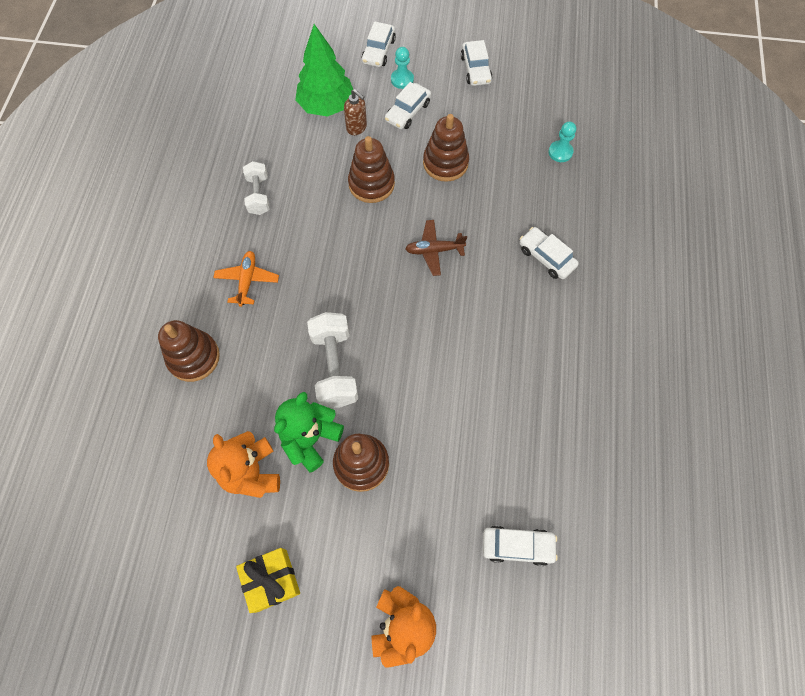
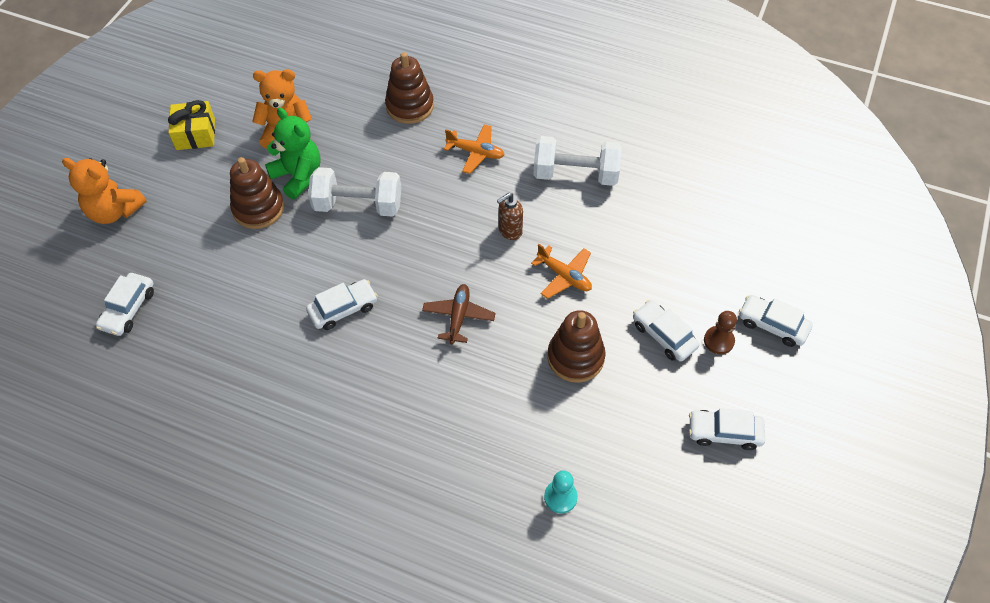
camera: 105 degrees right, 10 degrees down
(258, 195) = (575, 174): white dumbbell -> white dumbbell, size x1.58
(326, 106) = (688, 253): green tree -> none
(357, 128) = (649, 277): brown soap dispenser -> brown soap dispenser (510, 231)
(371, 184) = (564, 276): brown stacking toy -> orange plane
(402, 79) = (718, 341): turquoise pawn -> brown pawn
(546, 257) = (412, 429): white car -> white car (343, 309)

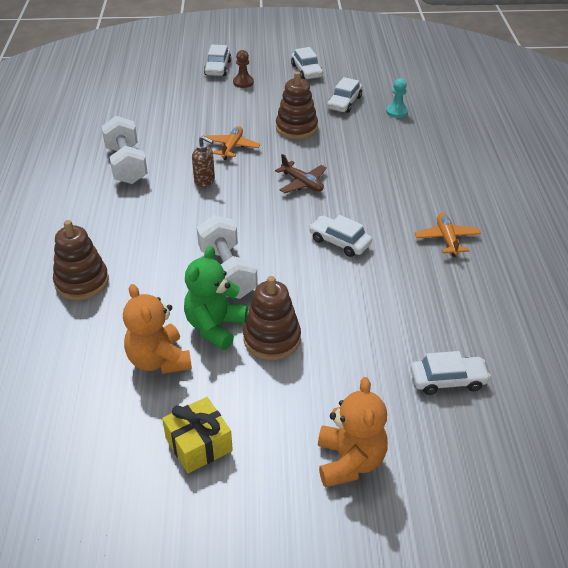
camera: 115 degrees left, 15 degrees down
(458, 317) = (302, 183): brown plane -> brown plane turned 120 degrees counterclockwise
(476, 152) = (127, 222): orange plane -> orange plane (447, 239)
(664, 335) = (253, 101): white car -> white car (344, 103)

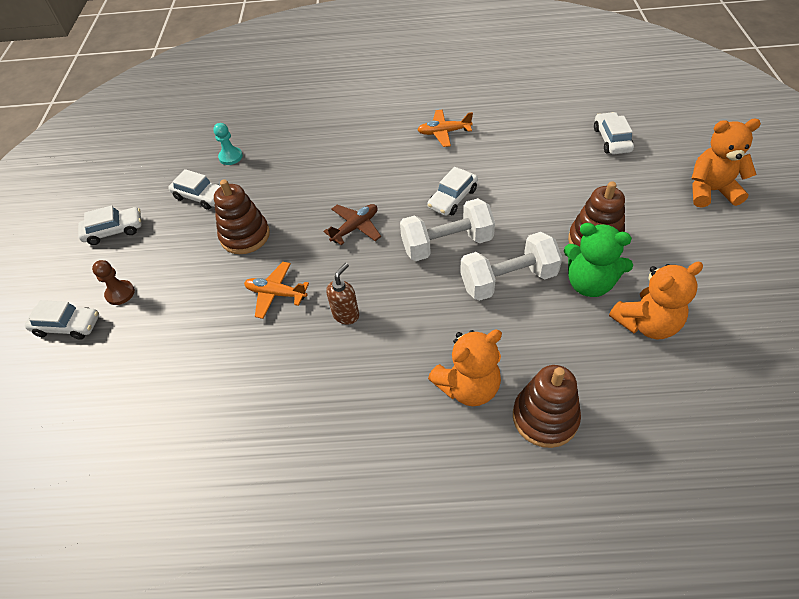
camera: 85 degrees left, 10 degrees up
(121, 243) = (468, 387): none -> orange teddy bear
(126, 165) = (301, 408): white dumbbell -> white dumbbell (447, 244)
(198, 444) = (733, 282): yellow gift -> none

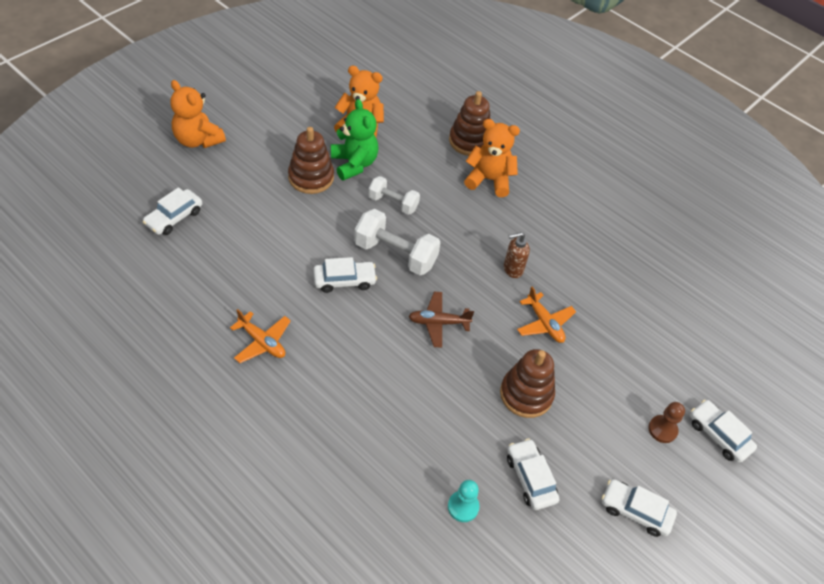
camera: 145 degrees left, 0 degrees up
(508, 280) = (393, 203): white dumbbell -> white dumbbell, size x0.63

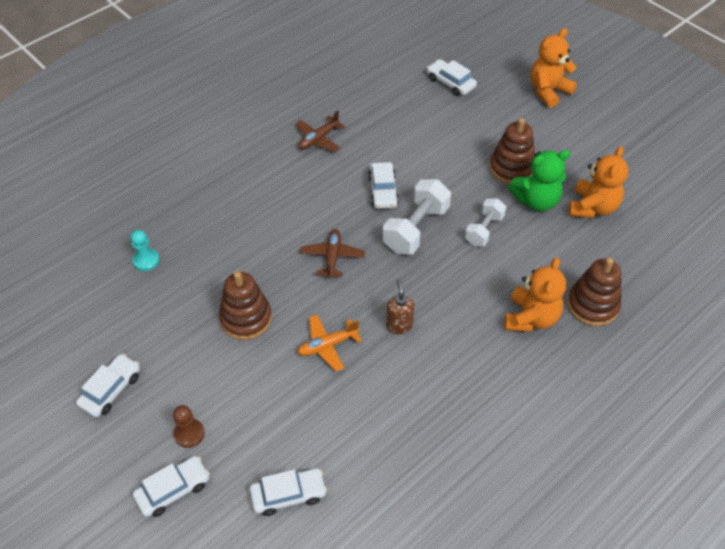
camera: 100 degrees right, 0 degrees up
(262, 342) = (318, 139): orange plane -> brown plane
(530, 478) = (161, 311): white car -> white car (288, 495)

